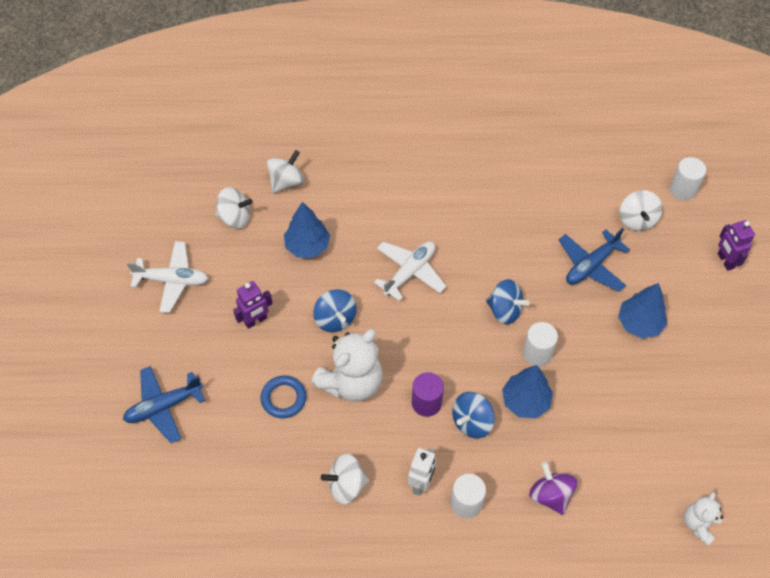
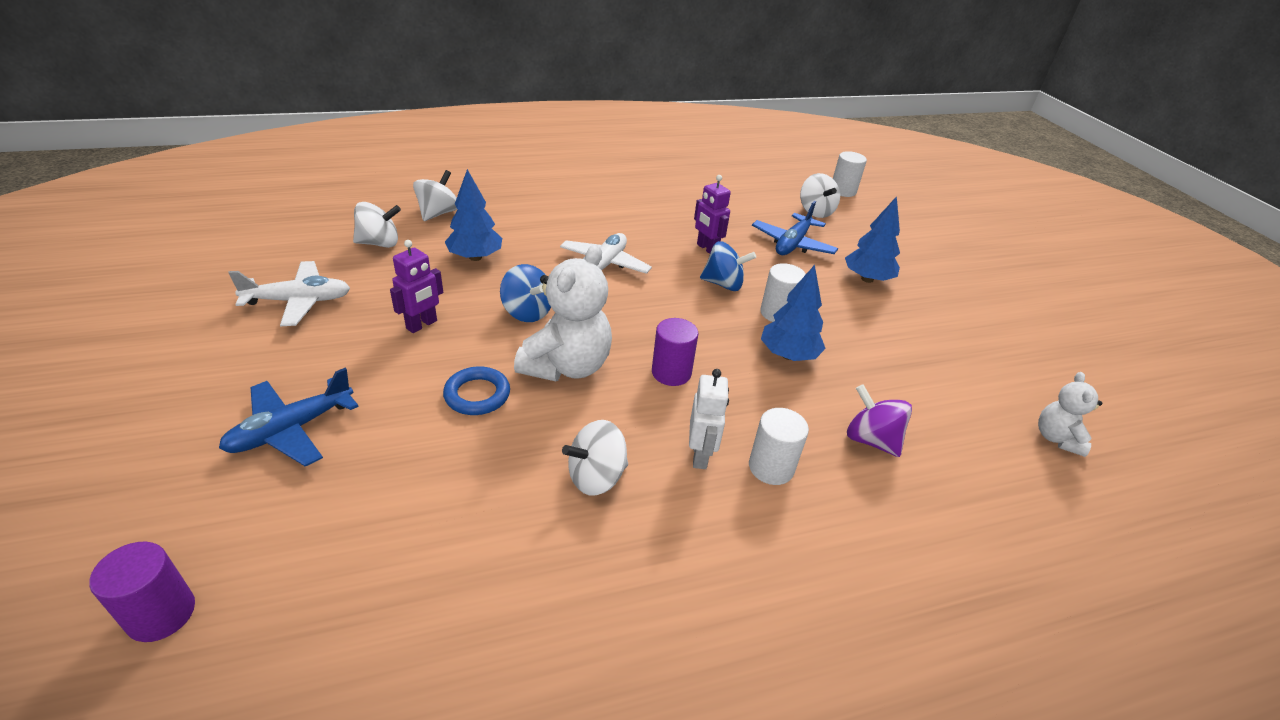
camera: 20 degrees left, 20 degrees down
(97, 524) = (161, 614): none -> purple cylinder
(472, 422) = (736, 383): blue spinning top -> none
(725, 261) = (914, 230): purple robot -> purple robot (707, 248)

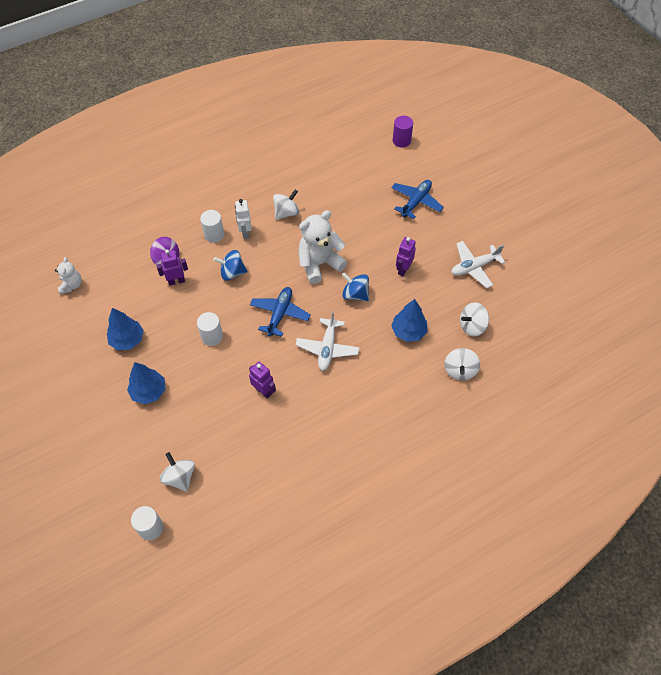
camera: 170 degrees right, 20 degrees up
(477, 395) = (353, 237): blue ring -> none
(567, 366) = (319, 263): white teddy bear -> white teddy bear turned 45 degrees clockwise
(671, 373) = (267, 274): purple cylinder -> none
(723, 284) = (248, 354): blue spinning top -> blue spinning top (232, 272)
(788, 355) = (205, 303): blue tree -> blue tree (127, 340)
(792, 244) = (201, 418): blue plane -> blue plane (280, 314)
(845, 399) = (176, 281): none -> purple robot

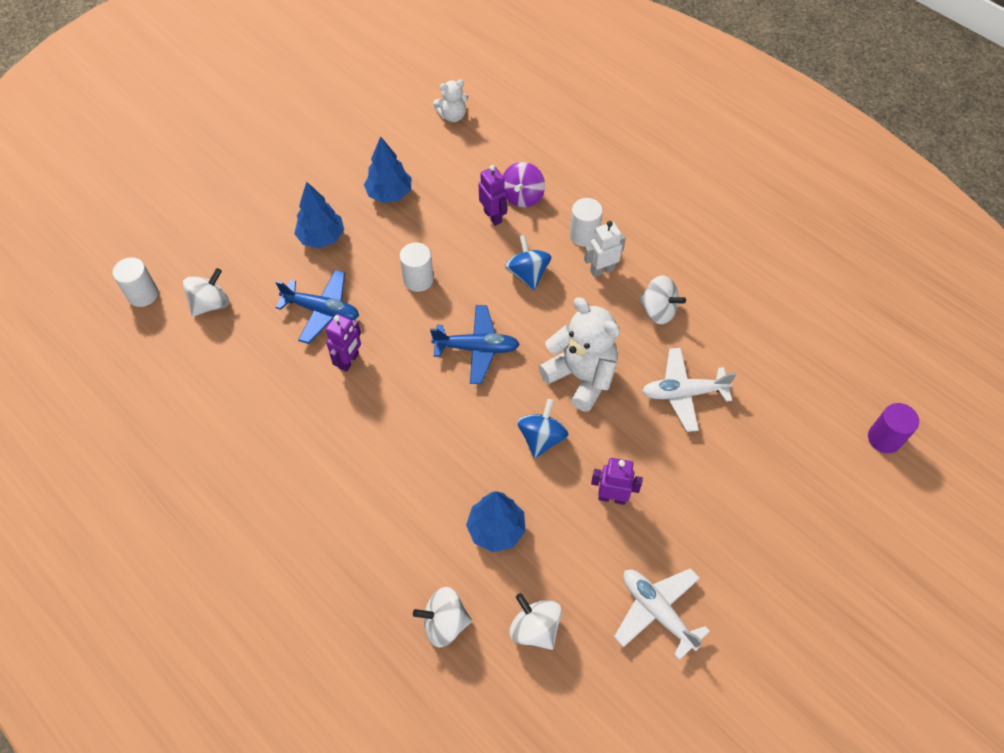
camera: 75 degrees right, 0 degrees up
(327, 348) = (436, 422): white plane -> white plane (683, 393)
(416, 202) = (759, 489): blue plane -> blue plane (322, 310)

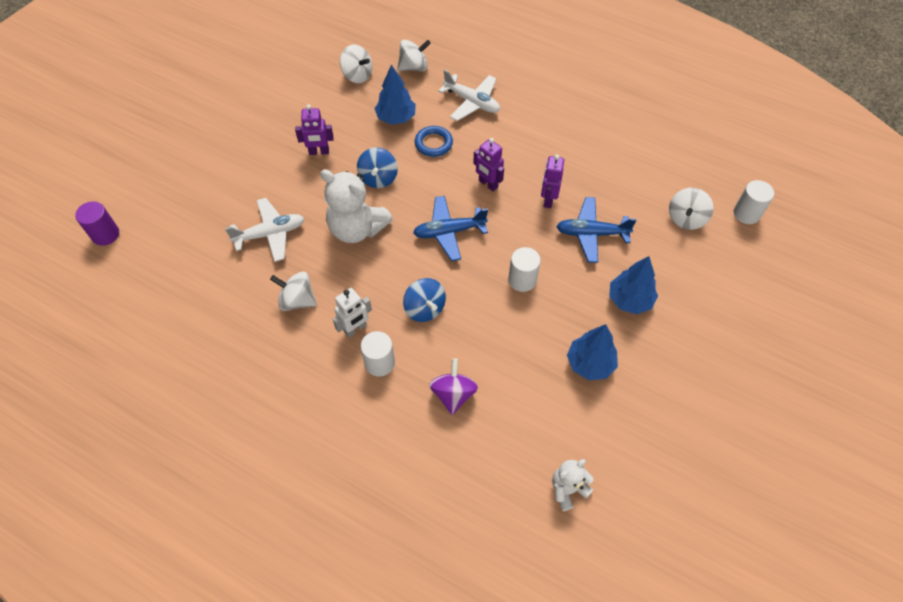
camera: 165 degrees right, 0 degrees up
(457, 473) = (433, 143): none -> blue ring
(493, 216) = (476, 362): purple robot -> purple robot (488, 184)
(657, 611) = (281, 98): white plane -> white plane (472, 102)

